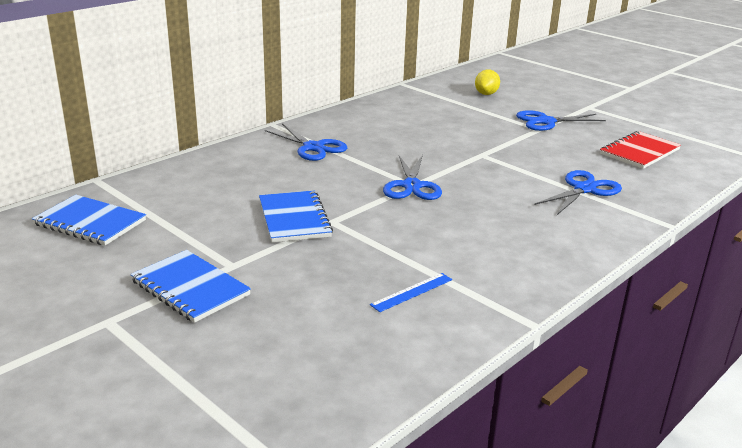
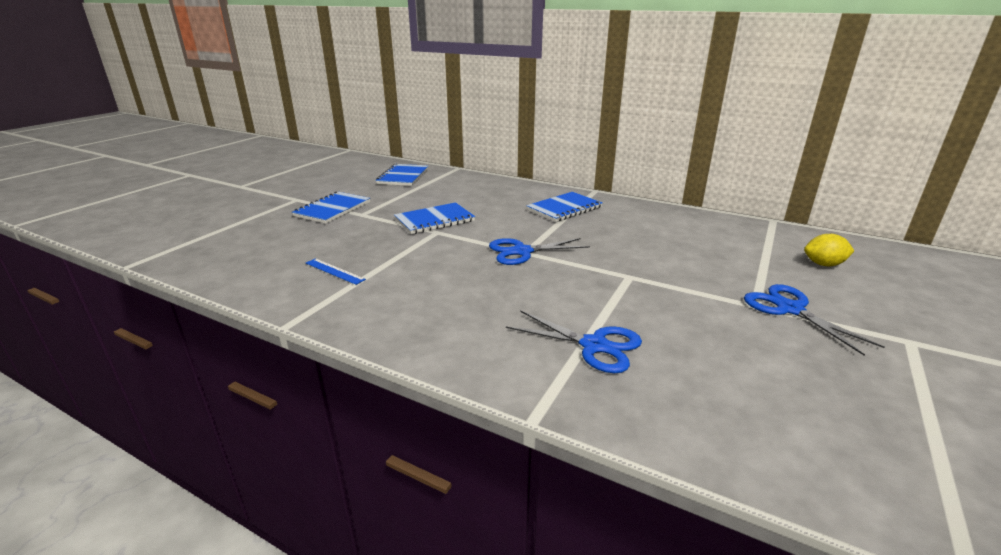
camera: 75 degrees right, 0 degrees up
(313, 147) = (564, 208): blue scissors -> blue notebook
(639, 152) = (781, 393): red notebook -> none

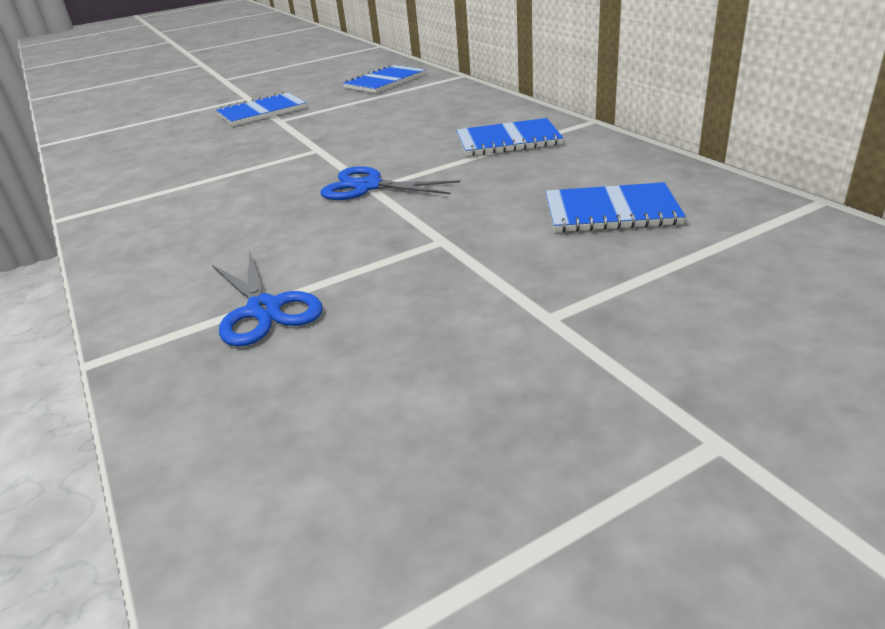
camera: 35 degrees right, 5 degrees up
(334, 271) = (167, 176): blue ruler -> none
(434, 220) = (337, 136): blue notebook -> blue notebook (611, 211)
(789, 309) = (593, 336): blue scissors -> none
(823, 264) = (786, 287): yellow lemon -> none

